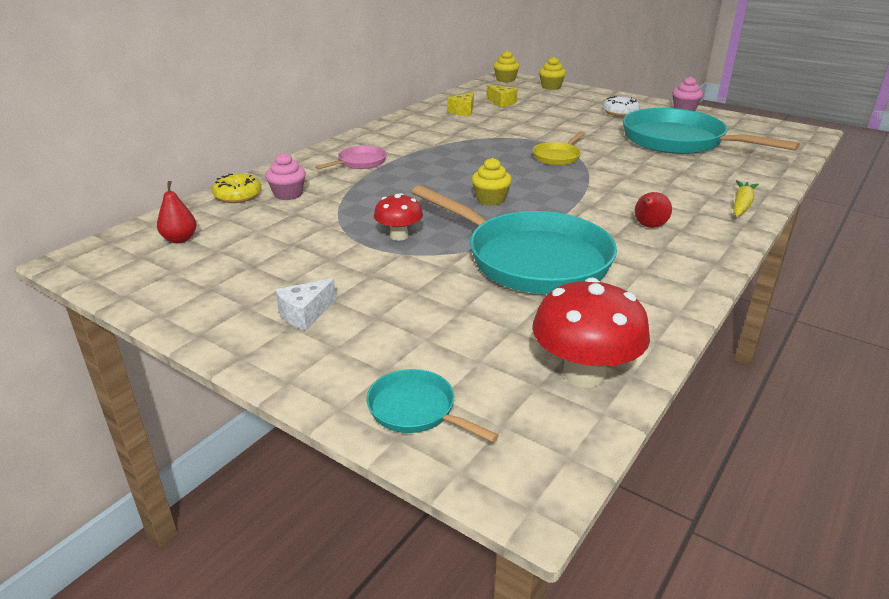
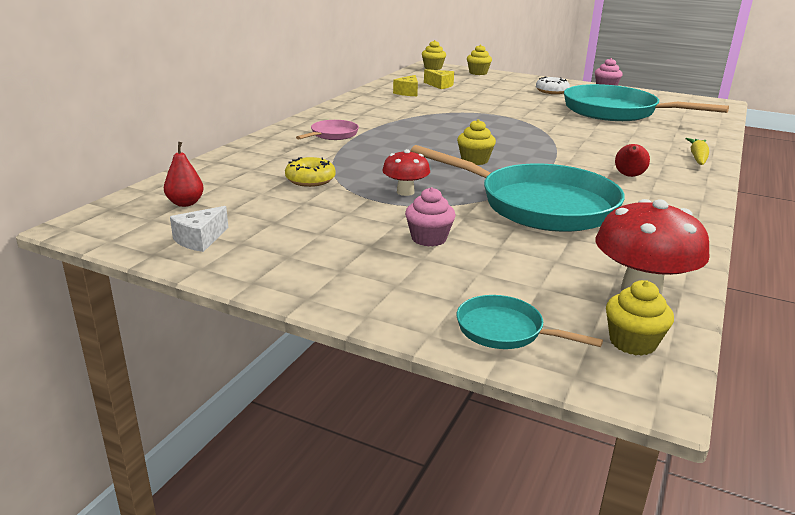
camera: 10 degrees left, 5 degrees down
(238, 196) = (225, 165): yellow donut -> yellow donut (310, 180)
(288, 194) = (276, 162): pink cupcake -> pink cupcake (429, 238)
(305, 314) = (351, 259): white cheese -> white cheese (200, 239)
(542, 435) = (632, 342): none -> yellow cupcake
(557, 157) = (516, 126): yellow pan -> none

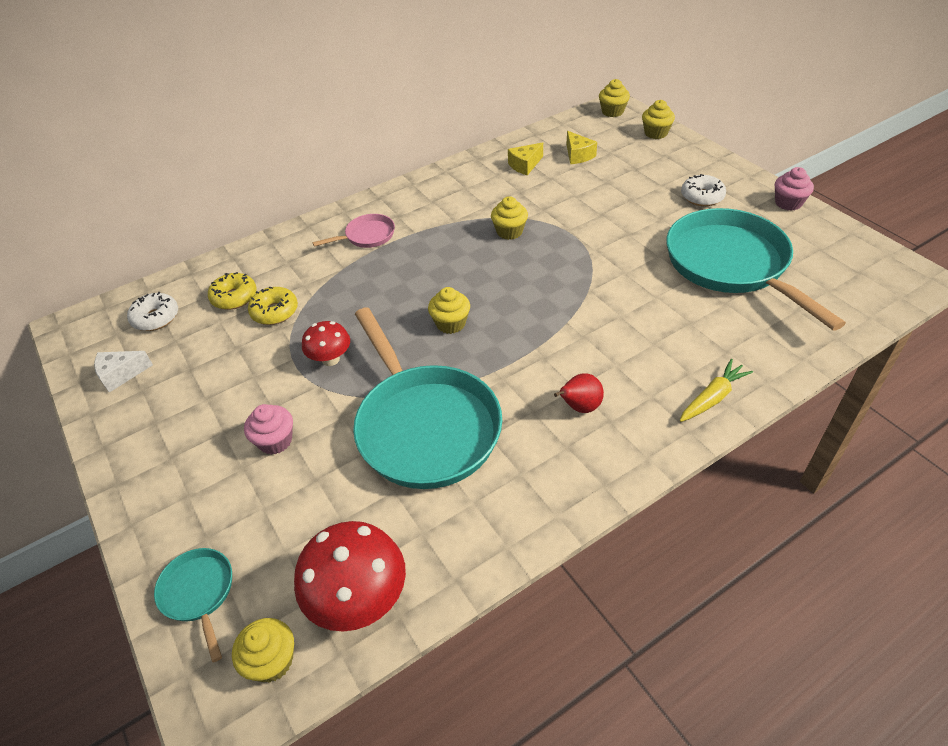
camera: 35 degrees right, 20 degrees up
(185, 203) = (156, 318): red pear -> white donut
(255, 179) = (234, 297): none -> yellow donut
(447, 118) = (509, 232): none -> yellow cupcake

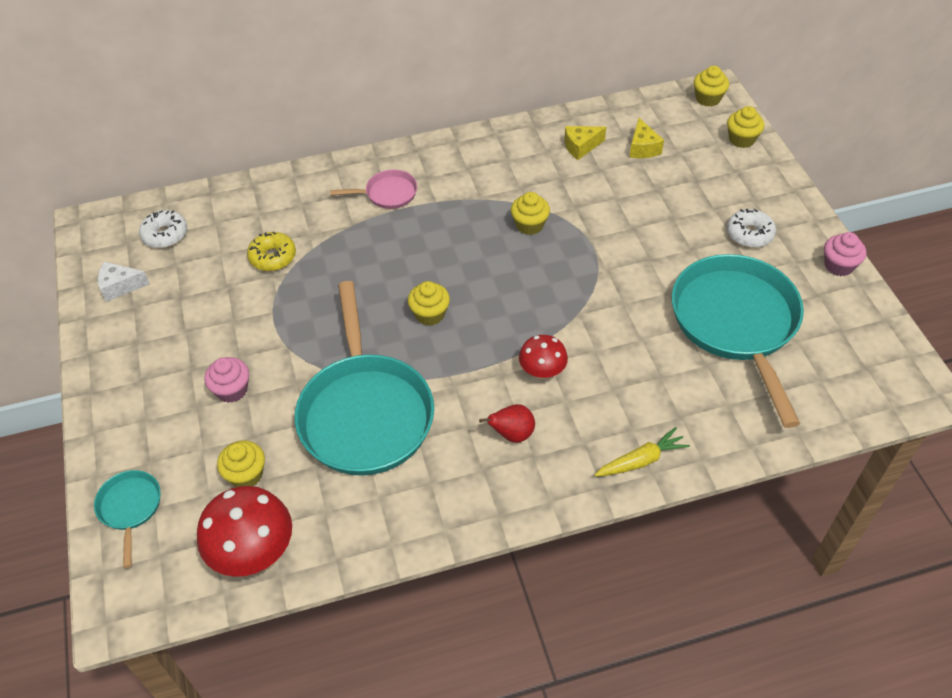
camera: 15 degrees right, 5 degrees up
(234, 297) = (241, 231): yellow donut -> none
(272, 661) = (170, 580): yellow cupcake -> yellow cupcake (246, 474)
(330, 359) = (306, 322): red mushroom -> red mushroom (542, 371)

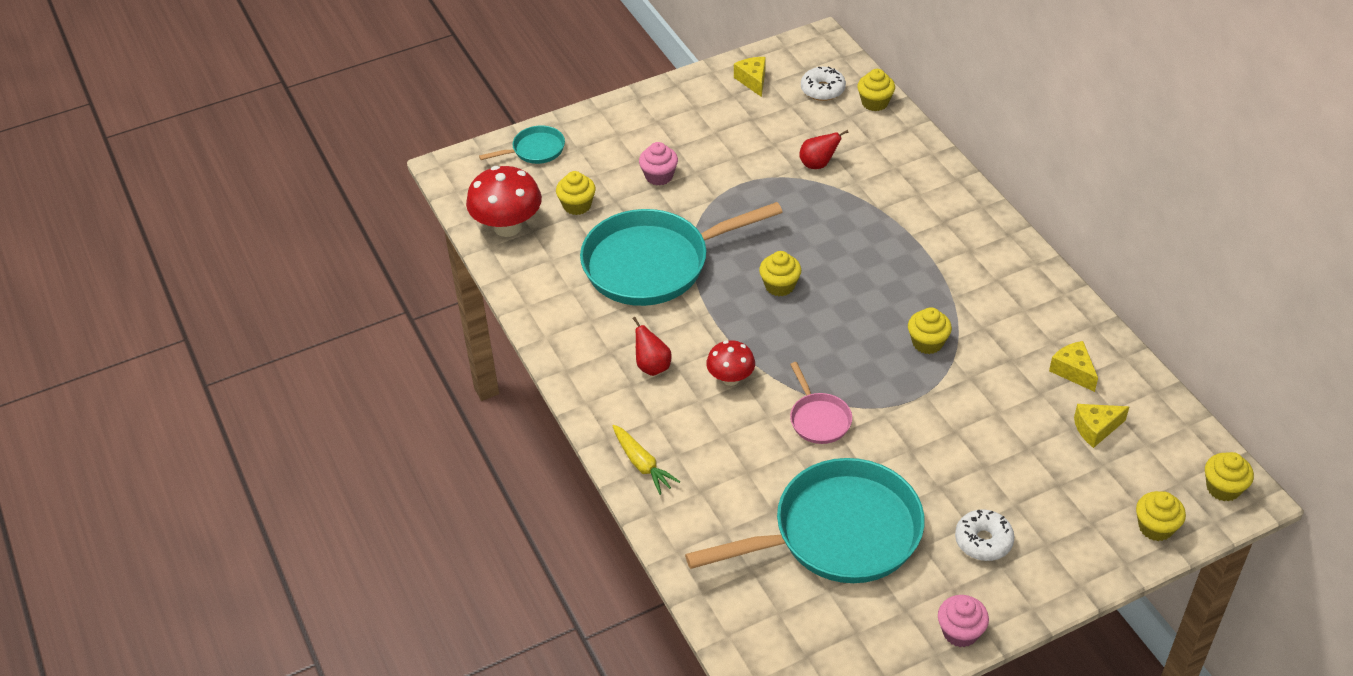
camera: 80 degrees right, 5 degrees down
(120, 286) = (753, 81): white cheese -> yellow cheese
(205, 201) = (875, 103): none -> yellow cupcake
(273, 257) = (818, 164): yellow donut -> red pear
(388, 194) = (933, 225): pink pan -> pink pan (818, 419)

